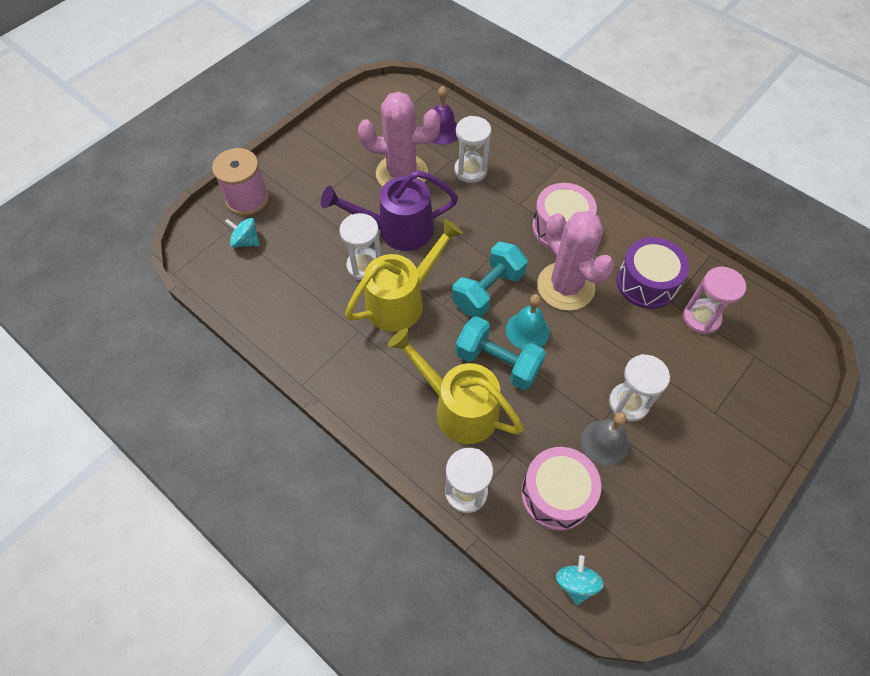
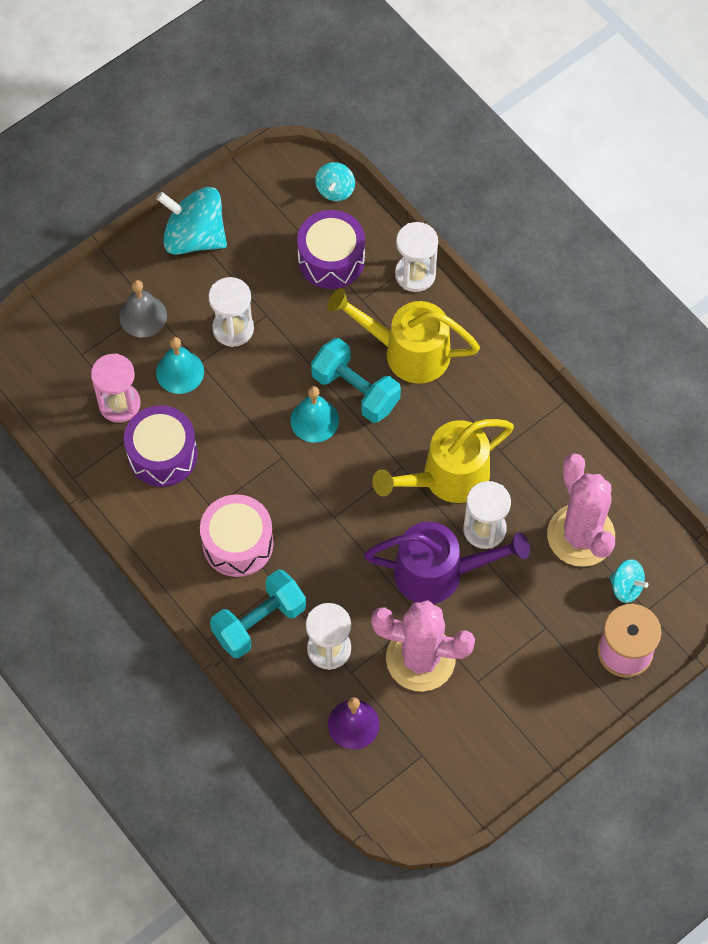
camera: 170 degrees left, 5 degrees up
(458, 407) = (407, 351): yellow watering can -> yellow watering can turned 150 degrees clockwise
(488, 291) = (346, 474): turquoise dumbbell -> turquoise dumbbell (259, 622)
(556, 494) = (331, 259): pink drum -> purple drum
(565, 286) = (256, 465): pink cactus -> pink cactus (580, 535)
(604, 442) = (270, 296): grey bell -> grey bell (143, 316)
(661, 354) = (180, 372): none -> turquoise bell
(704, 496) = (194, 237): none -> turquoise spinning top

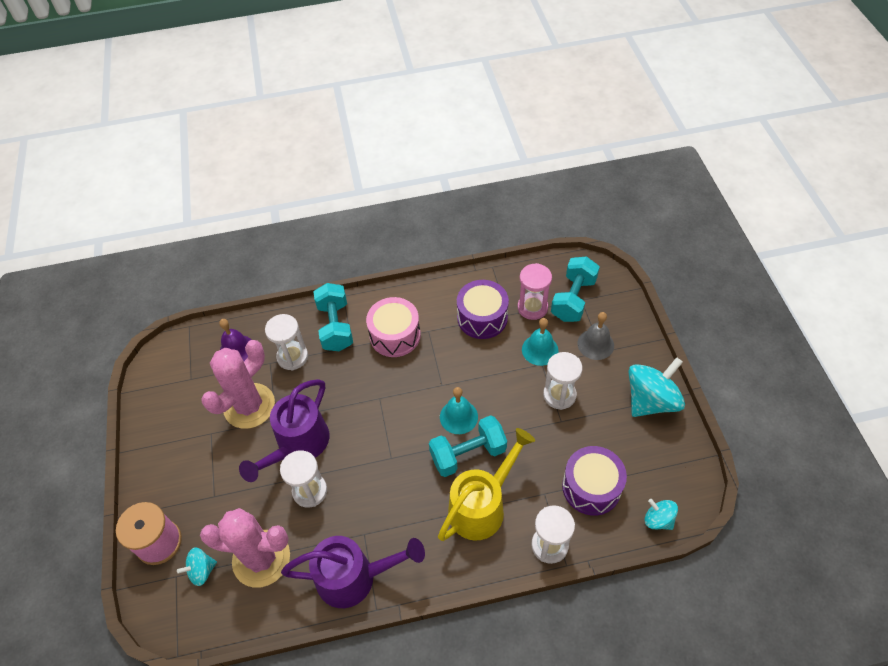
camera: 120 degrees right, 10 degrees down
(84, 363) = (573, 299): none -> turquoise dumbbell
(446, 478) = (364, 484): yellow watering can -> none
(547, 435) = (355, 577): none -> purple watering can

